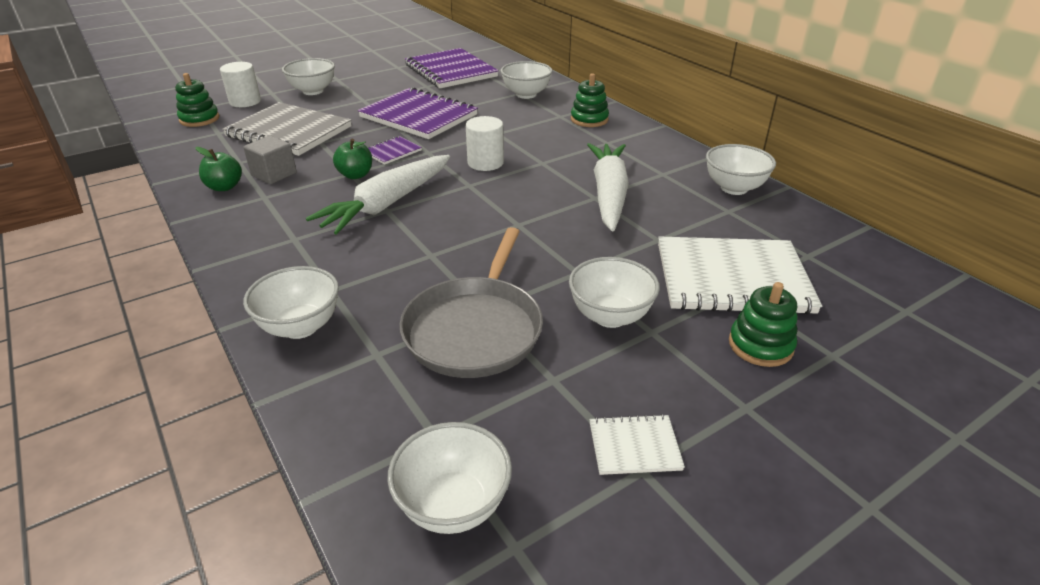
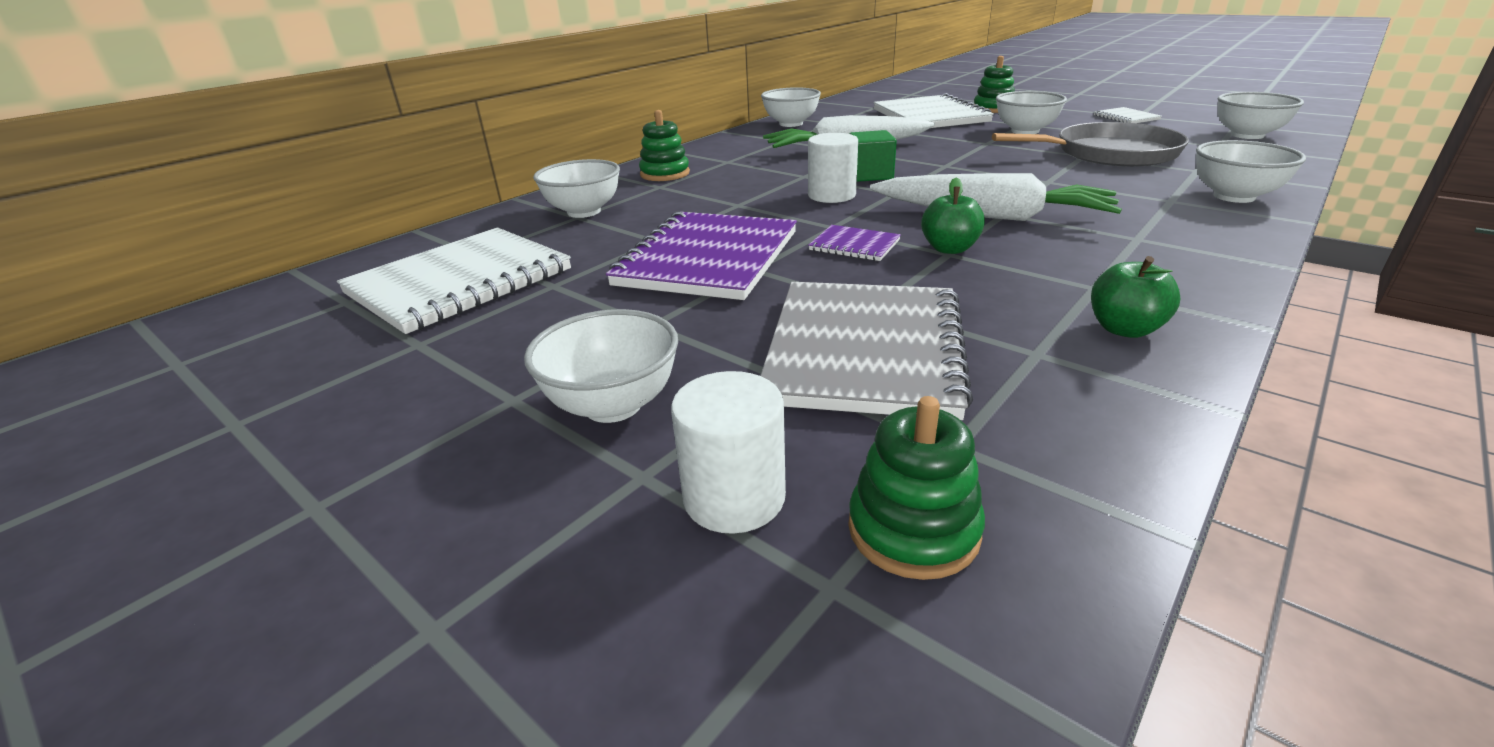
camera: 105 degrees left, 5 degrees down
(274, 174) = (1028, 303): grey cube -> none
(451, 71) = (459, 282): purple notebook -> white notebook
(519, 186) = (870, 175): none -> green cube

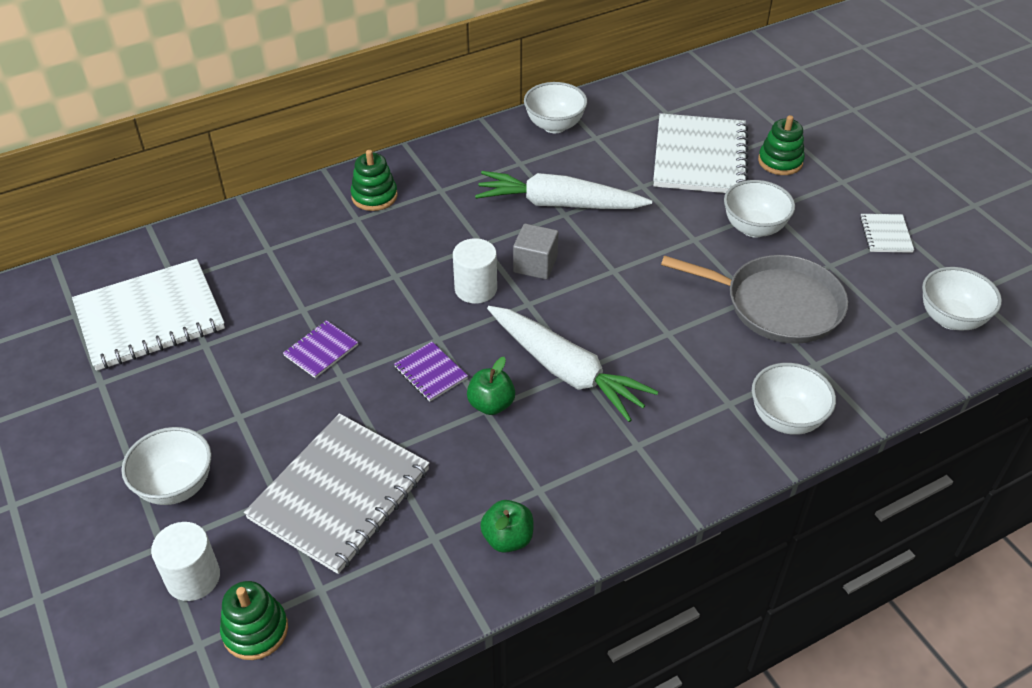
camera: 20 degrees right, 15 degrees up
(584, 212) = (276, 243): white bowl -> none
(708, 258) = (321, 350): purple notebook -> purple notebook, size x0.45
(870, 175) = (535, 264): green cube -> grey cube

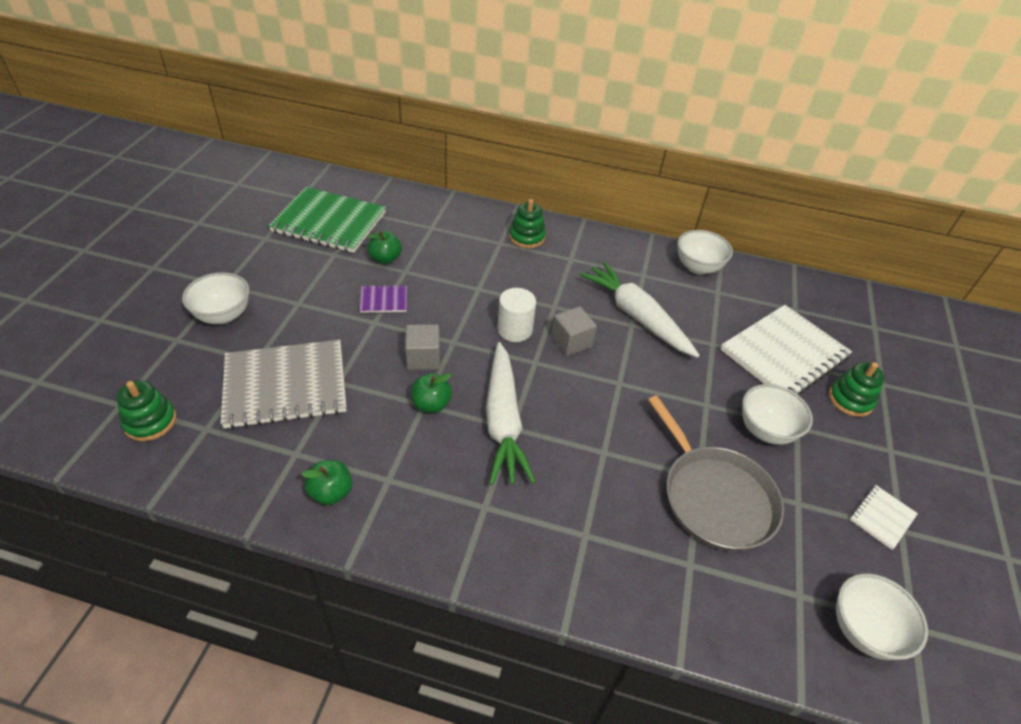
camera: 40 degrees right, 0 degrees up
(150, 317) = (329, 222): white notebook -> green notebook
(193, 578) = (165, 368): white cylinder -> none
(265, 311) = (385, 259): none -> green apple
(431, 373) = (423, 358): purple notebook -> grey cube
(786, 419) = (614, 583): white bowl -> none

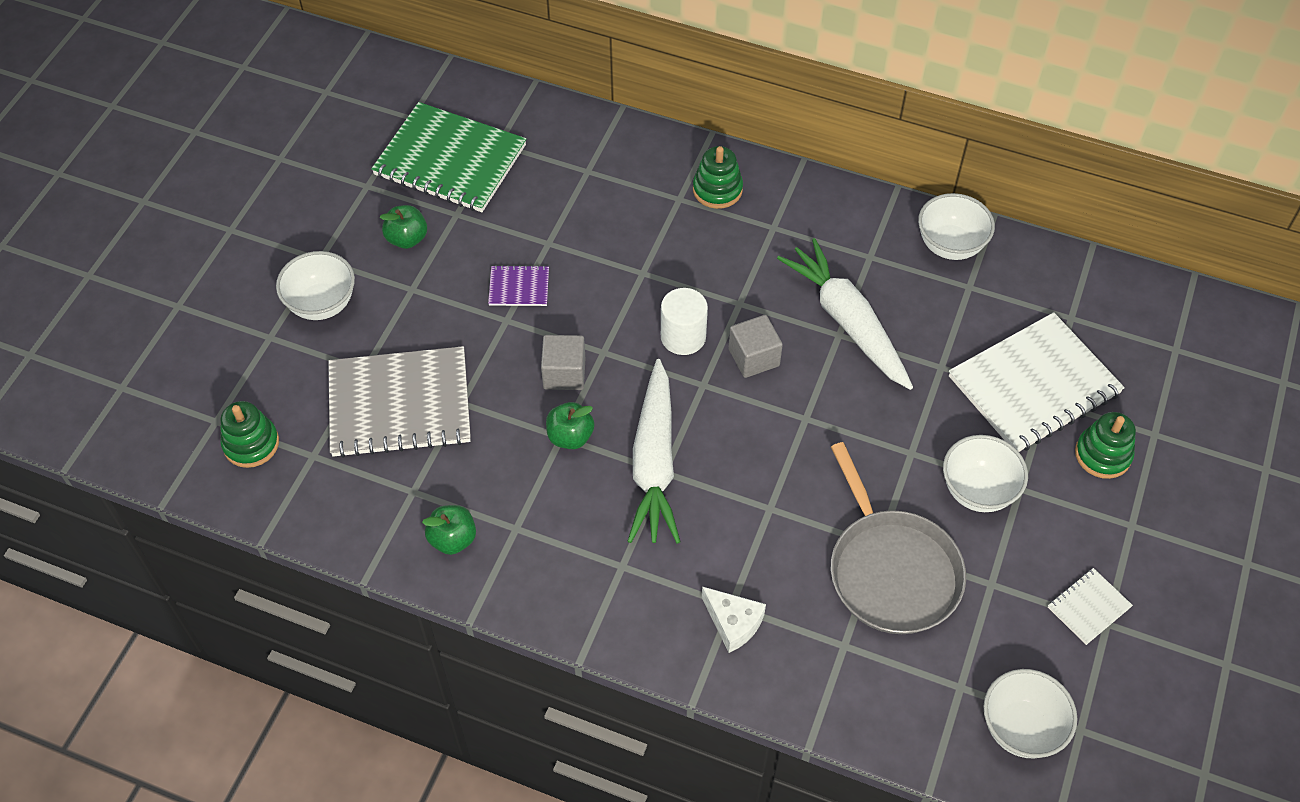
camera: 10 degrees right, 10 degrees up
(385, 259) = (523, 222): green apple -> green apple (407, 239)
(589, 551) = (733, 623): none -> white cheese

